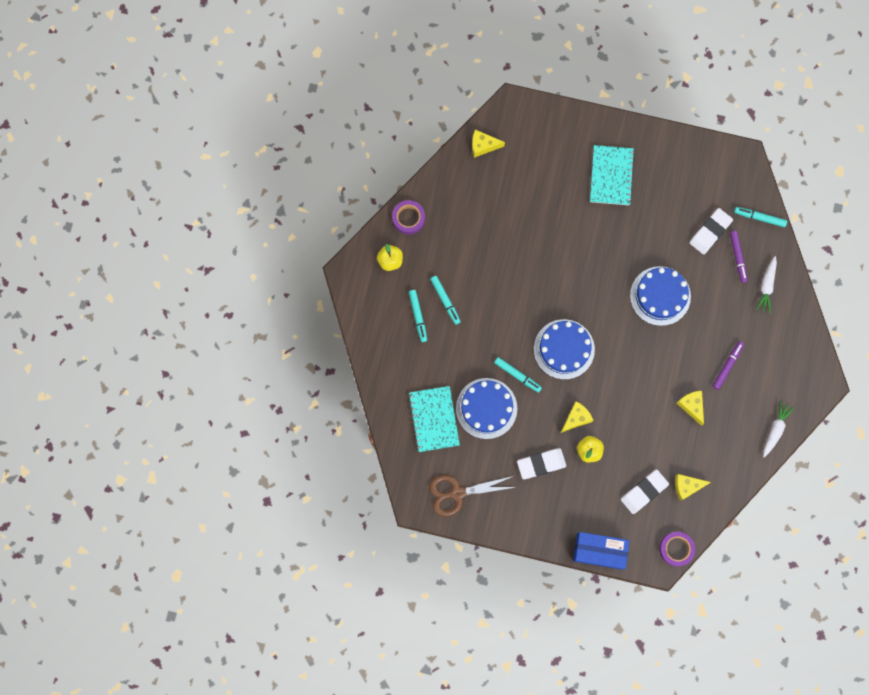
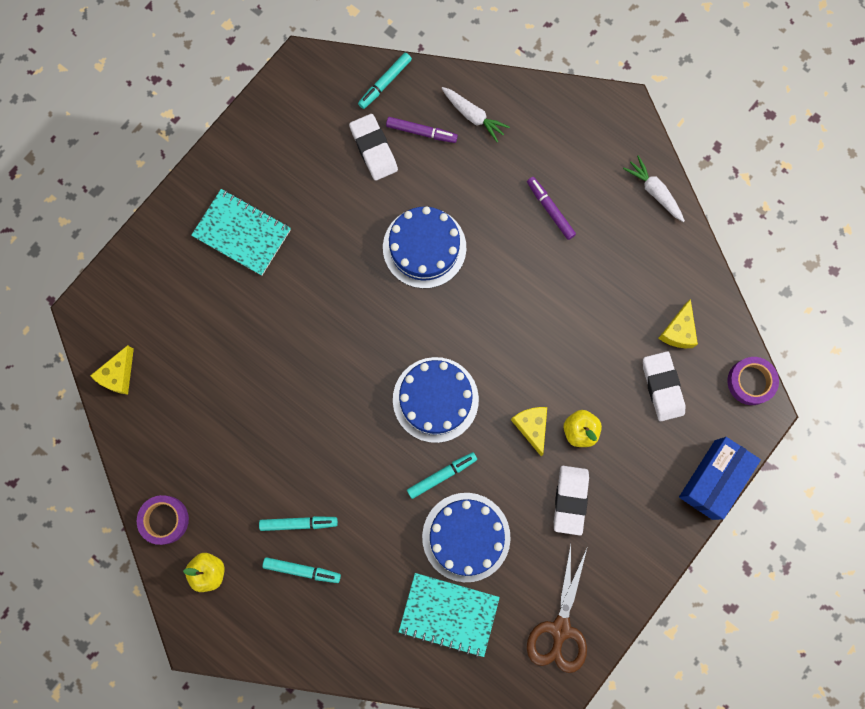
camera: 65 degrees left, 0 degrees up
(691, 406) = (580, 276): yellow cheese -> none

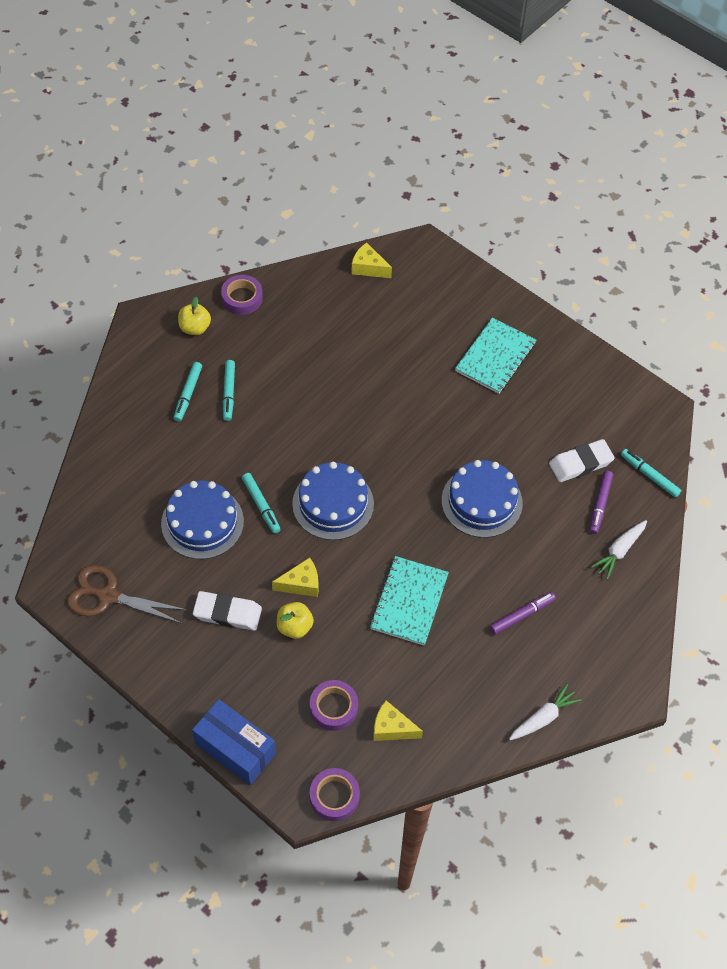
camera: 90 degrees right, 20 degrees down
(449, 614) = (134, 505): turquoise notebook -> turquoise notebook (409, 602)
(662, 387) = (333, 707): white eraser -> purple tape

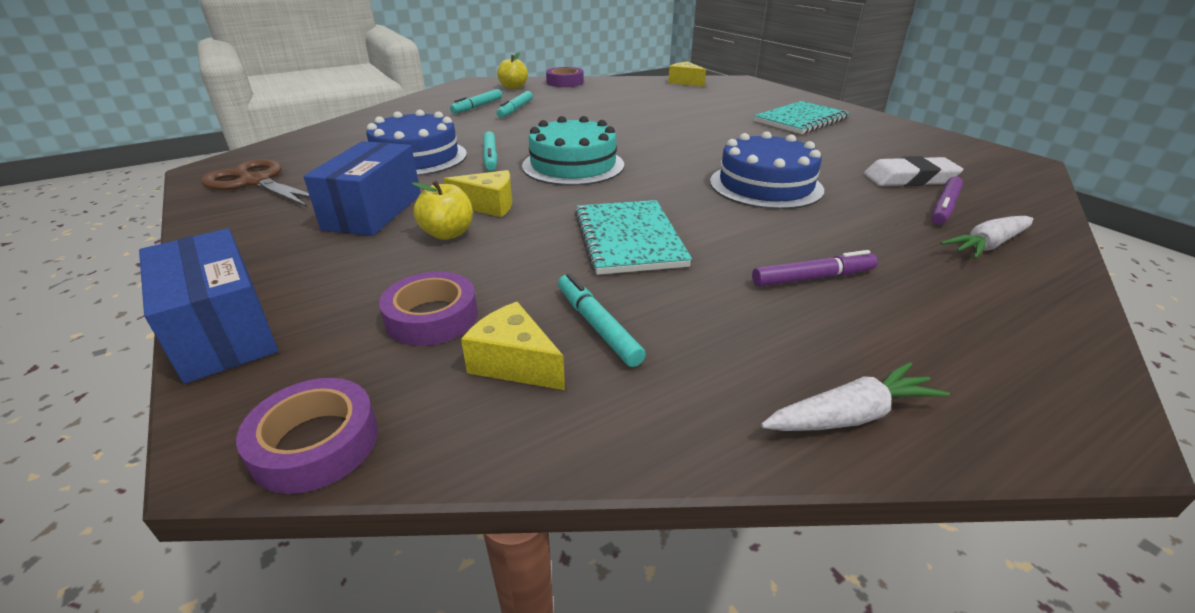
camera: 20 degrees right, 25 degrees down
(227, 613) = (373, 211): white eraser -> blue box
(333, 504) = (573, 165): blue cake -> turquoise cake
(409, 602) = (628, 239): turquoise notebook -> turquoise notebook turned 45 degrees counterclockwise
(649, 475) = (1019, 197): turquoise marker -> turquoise marker (597, 326)

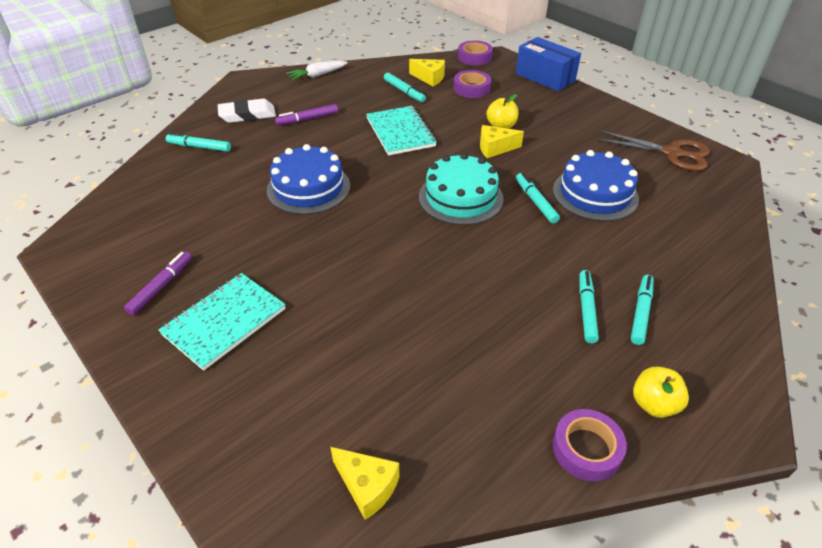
camera: 170 degrees right, 10 degrees up
(373, 211) = (560, 137): blue box -> none
(909, 179) = (190, 208): white eraser -> white eraser (247, 115)
(944, 207) = (193, 177): purple marker -> purple marker (161, 286)
(987, 246) = (199, 147): white carrot -> turquoise marker

